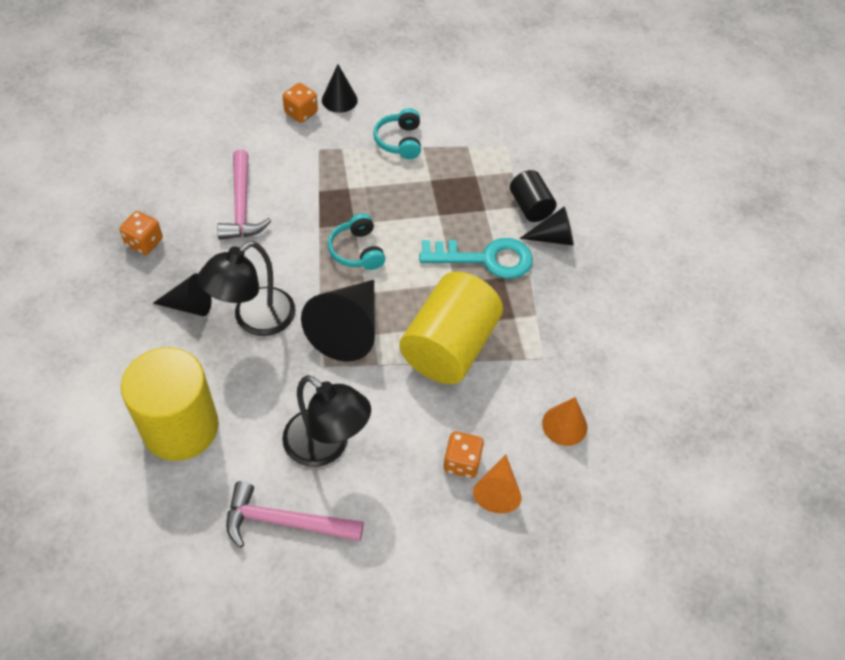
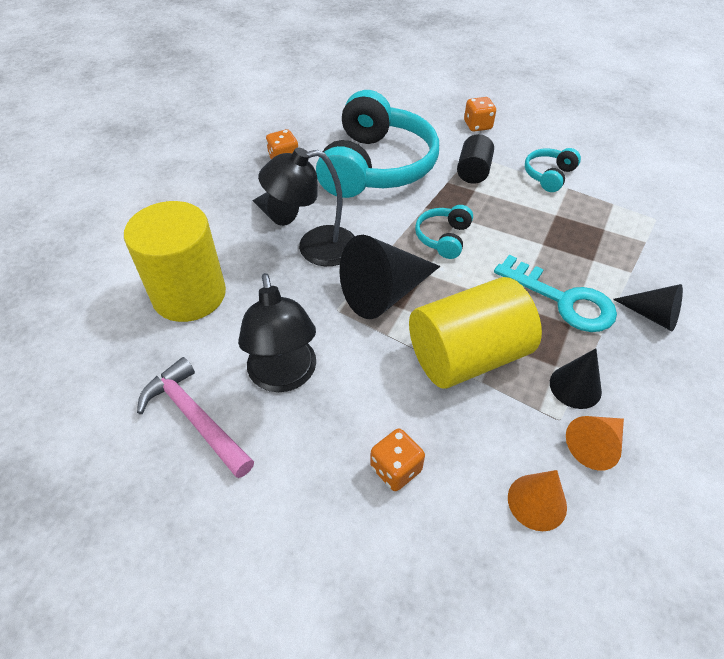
camera: 40 degrees right, 5 degrees down
(241, 206) = (376, 166): pink hammer -> turquoise headphones
(339, 100) = (518, 128): black cone -> black cone (575, 386)
(497, 490) = (410, 522): orange cone -> orange cone (595, 445)
(530, 207) = (645, 278): black cylinder -> black cylinder (473, 172)

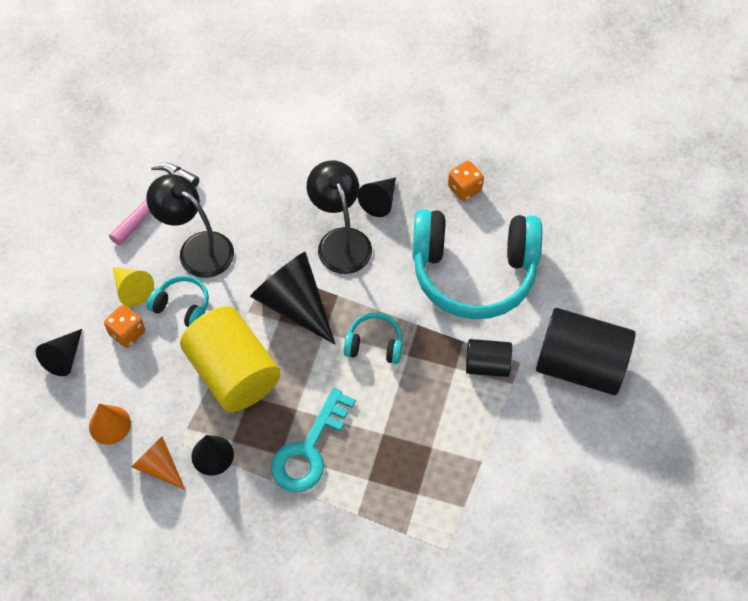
camera: 80 degrees right, 10 degrees up
(189, 294) = (269, 164): yellow cylinder -> none
(284, 376) = (197, 248): black lamp -> black lamp turned 60 degrees clockwise
(327, 458) = (132, 289): none -> yellow cone
(477, 125) = (580, 365): orange dice -> black cylinder
(549, 175) = (499, 442): turquoise headphones -> turquoise headphones (182, 306)
(652, 315) = (301, 527): black cone -> black cone (64, 357)

